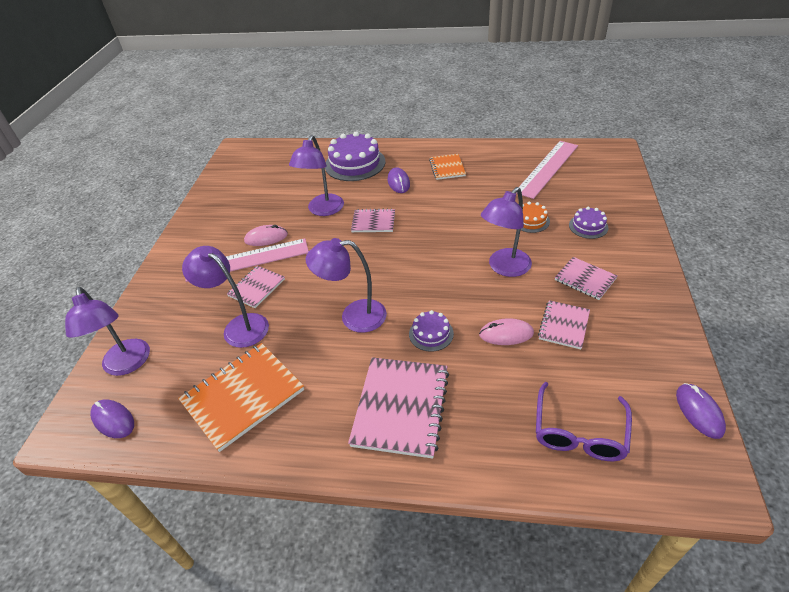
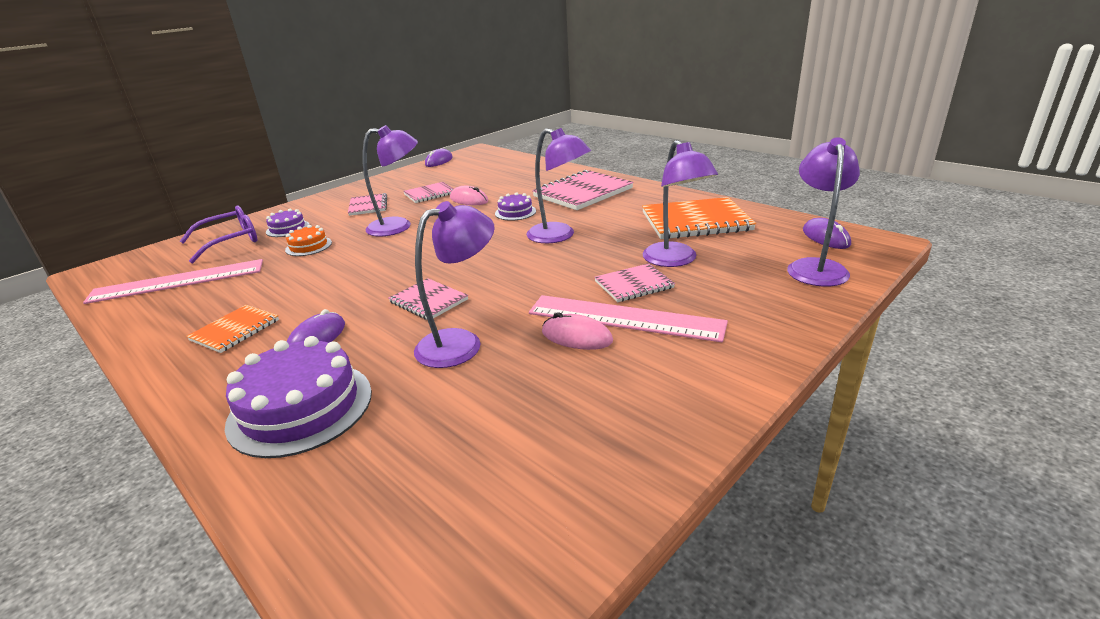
camera: 145 degrees left, 15 degrees down
(579, 432) = (502, 168): purple glasses -> purple glasses (230, 241)

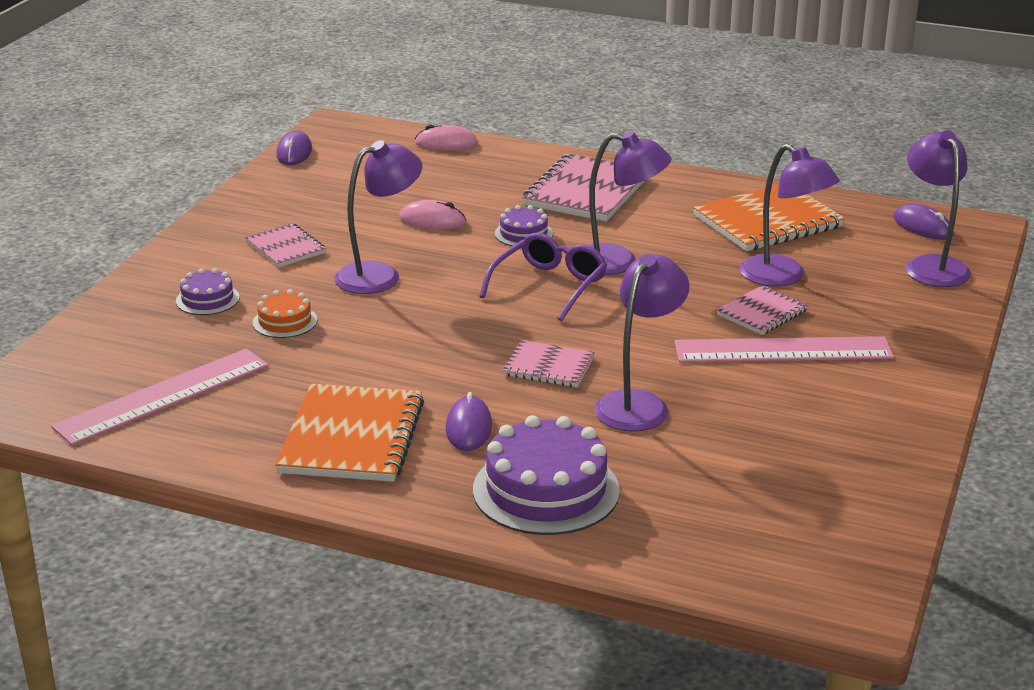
camera: 25 degrees left, 0 degrees up
(230, 241) = (145, 331): purple glasses -> purple glasses (549, 286)
(235, 330) = (352, 437): orange notebook -> orange notebook, size x1.77
(430, 194) = (358, 217): pink notebook -> none
(576, 337) = (752, 377): pink mouse -> pink mouse (446, 143)

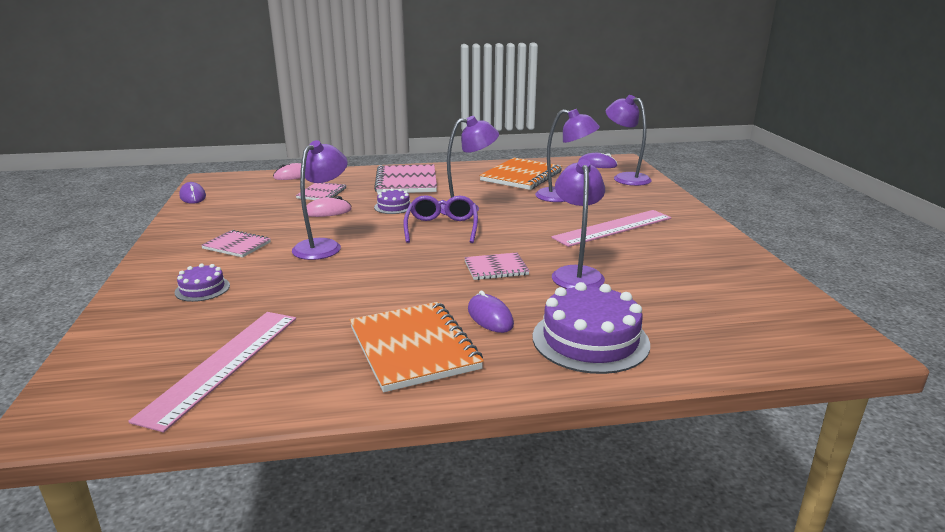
camera: 30 degrees left, 5 degrees down
(285, 321) = (280, 288): orange cake -> none
(762, 313) = (577, 214): pink notebook -> pink notebook (322, 193)

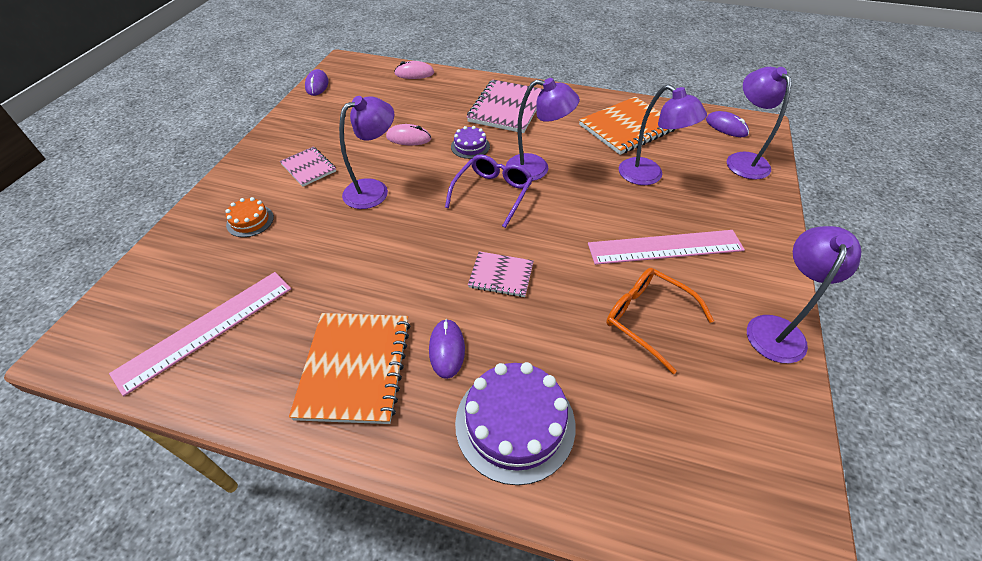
camera: 25 degrees right, 25 degrees up
(202, 289) = (250, 221): purple cake -> orange cake
(322, 193) = (421, 107): pink notebook -> none
(576, 273) = (573, 312): purple lamp -> purple lamp (777, 329)
(637, 264) = (647, 319): none -> orange glasses

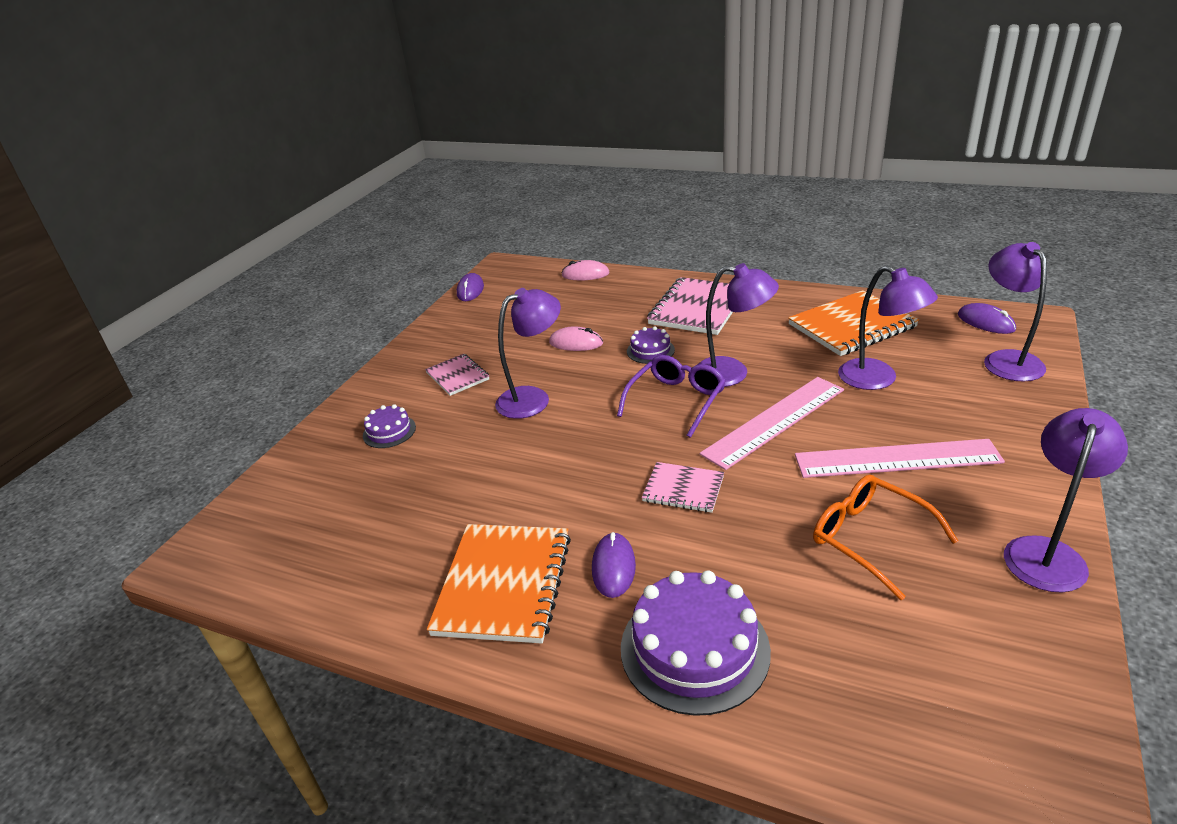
camera: 10 degrees right, 15 degrees down
(206, 329) = (337, 541): pink ruler -> pink ruler (774, 421)
(250, 221) = (389, 431): orange cake -> purple cake

